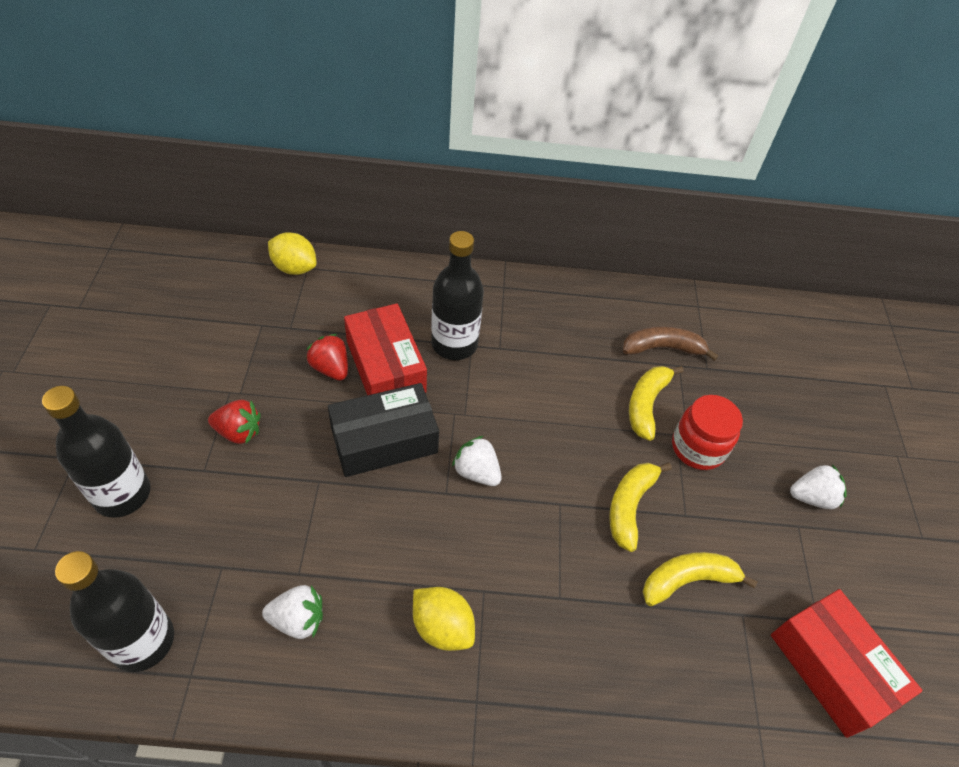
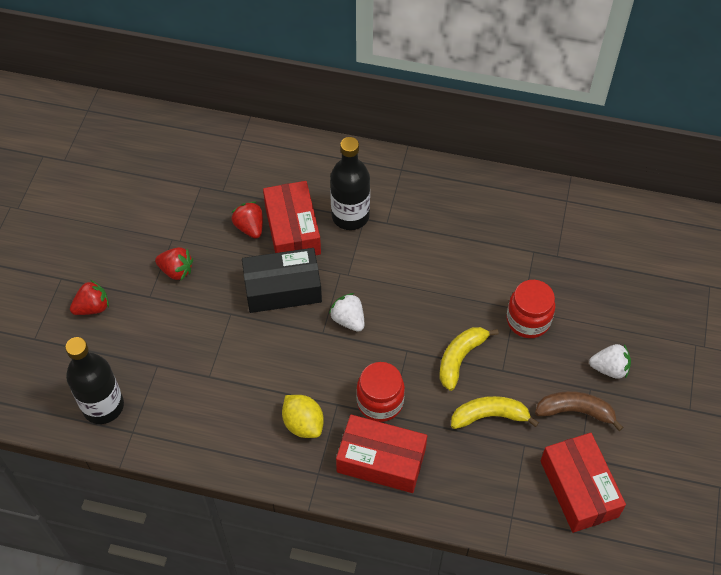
camera: 15 degrees right, 5 degrees up
(122, 494) = (93, 307): black bottle -> red strawberry
(294, 268) = (231, 139): yellow lemon -> none
(298, 619) = (205, 406): white strawberry -> none
(541, 580) = (380, 402): none -> red jar
(561, 666) = (381, 460): none -> red box
(646, 404) = (496, 281): yellow banana -> none
(662, 348) = (523, 235): brown banana -> brown banana (575, 411)

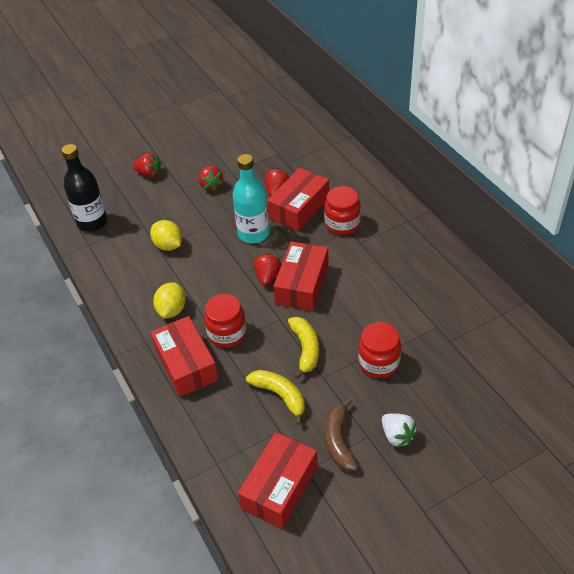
camera: 50 degrees right, 10 degrees down
(216, 366) = (168, 245): none -> yellow lemon
(282, 288) = (253, 234): black box -> turquoise bottle
(348, 320) = (268, 277): white strawberry -> red strawberry
(350, 216) = (342, 224): black bottle -> red jar
(387, 302) = (302, 284): none -> red box
(460, 358) = (305, 349): yellow banana -> yellow banana turned 90 degrees clockwise
(575, 411) = (339, 441): brown banana -> brown banana turned 150 degrees counterclockwise

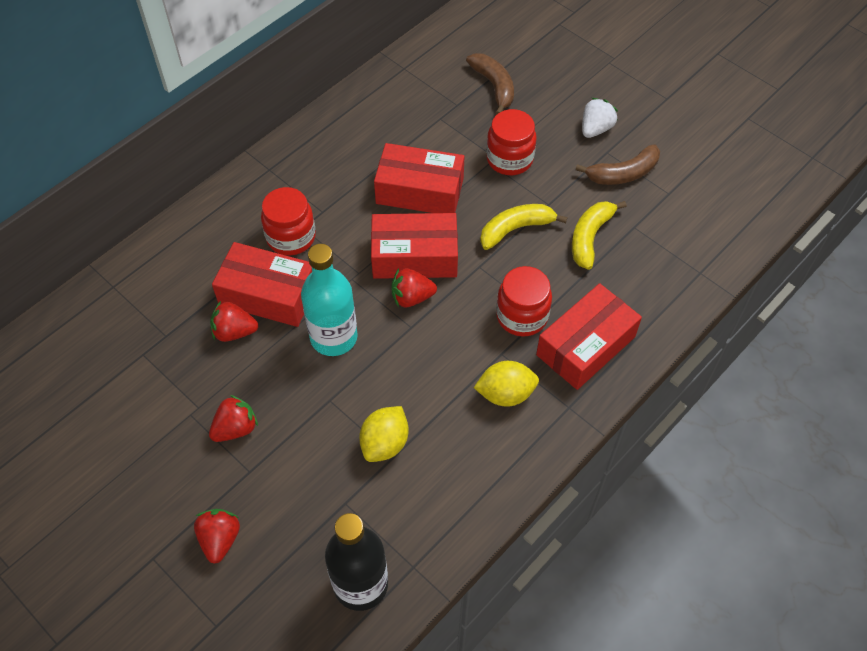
camera: 110 degrees left, 10 degrees up
(279, 487) = (699, 210): red box -> red box (419, 191)
(467, 372) = (494, 86): none -> brown banana

